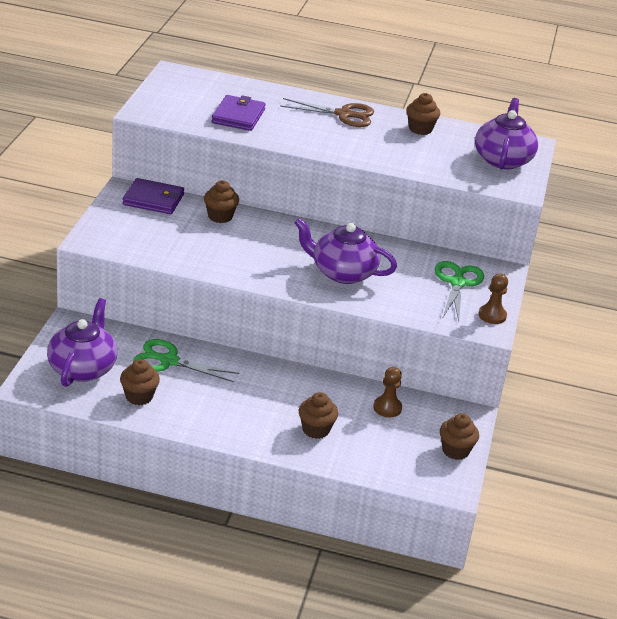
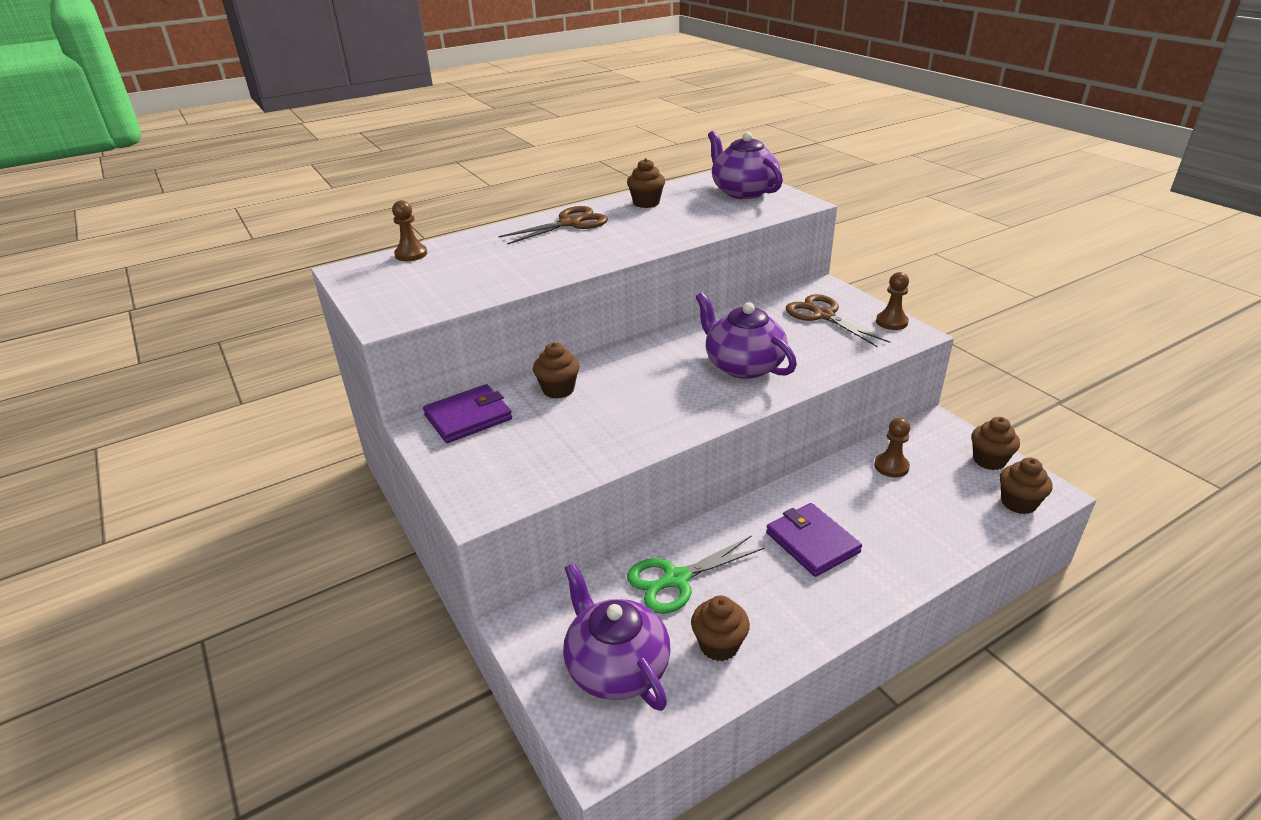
camera: 40 degrees left, 0 degrees up
(221, 81) = (411, 254): none -> brown pawn
(238, 116) = (487, 272): purple wallet -> purple wallet (812, 542)
(316, 430) = (892, 533): brown cupcake -> brown cupcake (1018, 503)
(342, 273) = (742, 365): purple teapot -> purple teapot turned 75 degrees clockwise
(457, 283) = (823, 315): green scissors -> brown scissors

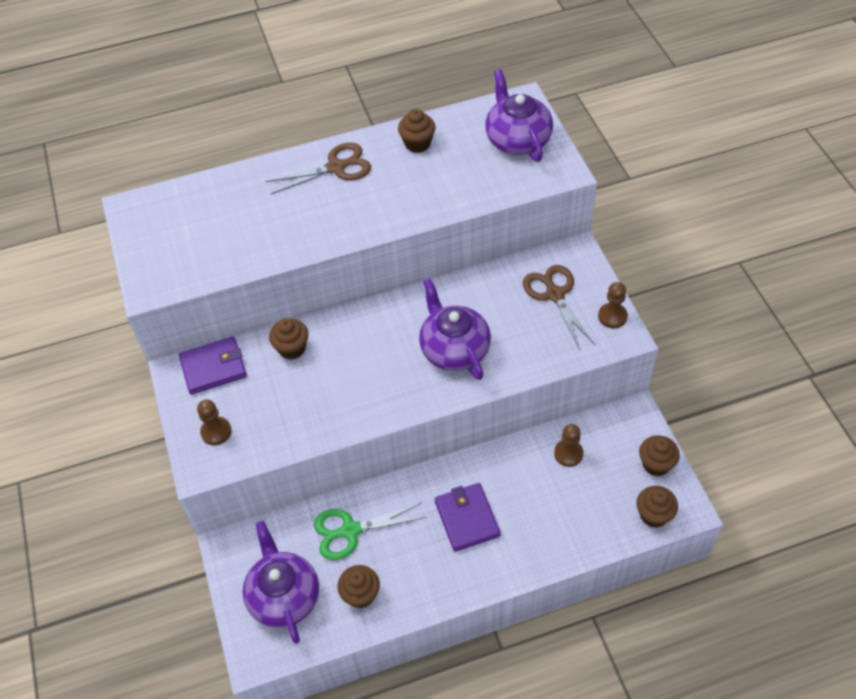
camera: 15 degrees right, 20 degrees up
(411, 254) = (186, 193): brown pawn -> brown pawn (216, 432)

